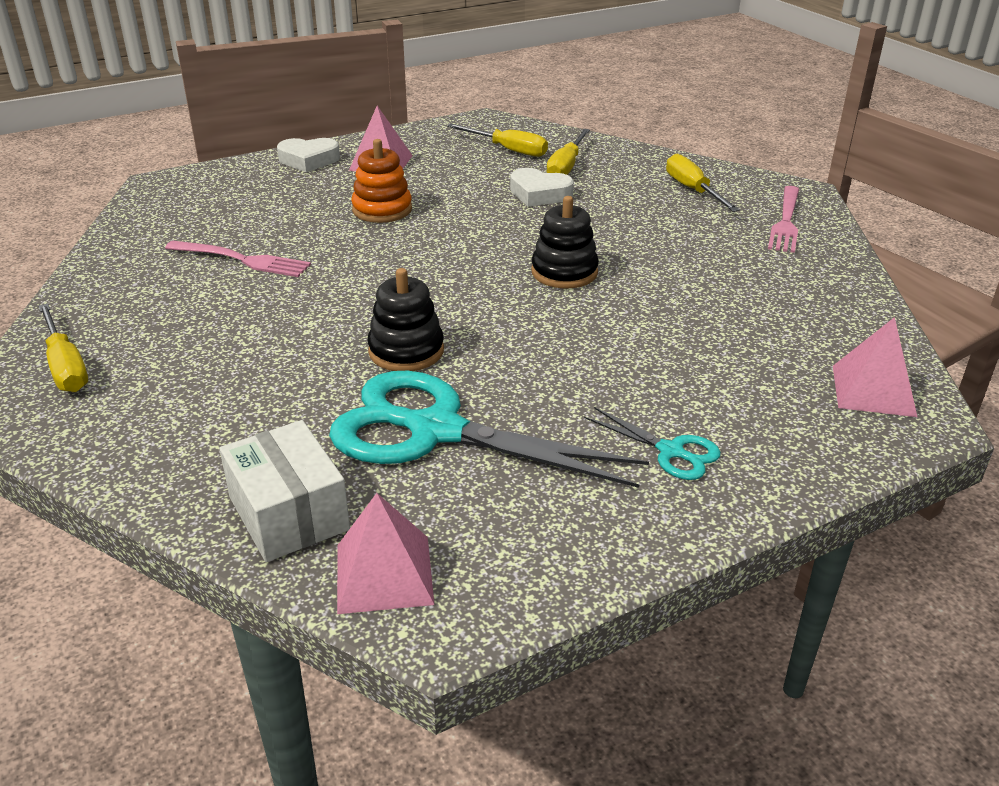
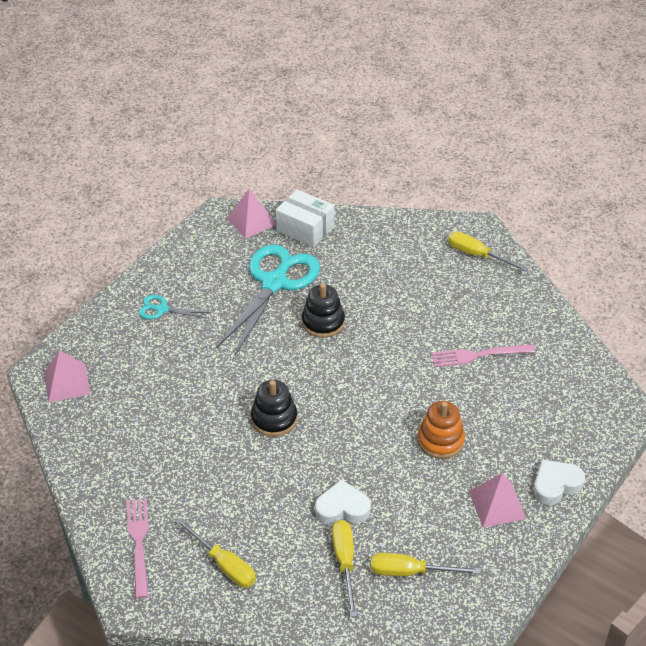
camera: 155 degrees right, 10 degrees up
(435, 430) = (274, 283): turquoise scissors -> turquoise scissors turned 60 degrees counterclockwise

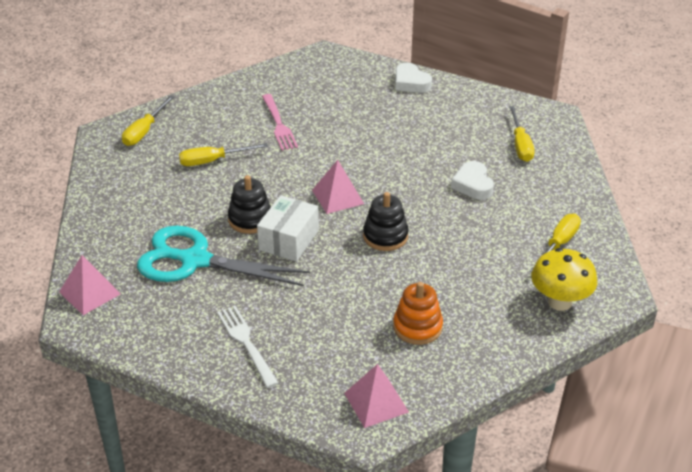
camera: 100 degrees left, 5 degrees down
(139, 543) = (560, 302): pink fork -> yellow mushroom
(162, 309) = (246, 343): turquoise scissors -> white fork
(305, 229) = (104, 248): white box -> white box (289, 240)
(345, 562) = (526, 178): yellow screwdriver -> yellow screwdriver (213, 161)
(440, 440) = (382, 139): orange stacking toy -> orange stacking toy (417, 327)
(497, 504) = (440, 108): pink pyramid -> pink pyramid (337, 197)

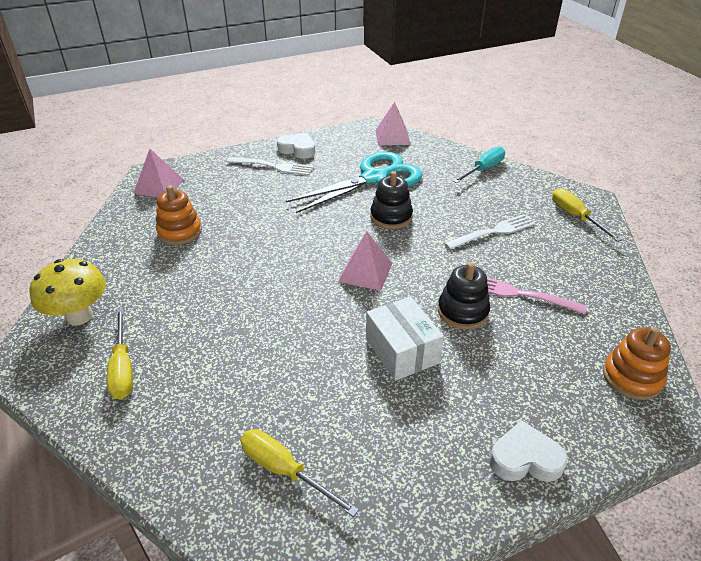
camera: 130 degrees right, 0 degrees up
(106, 203) = (483, 169): none -> turquoise screwdriver
(213, 161) = (493, 232): yellow screwdriver -> white fork
(289, 240) = (344, 222): white box -> white box (401, 351)
(309, 68) = (632, 377): none -> orange stacking toy
(385, 236) = (284, 270): black stacking toy -> black stacking toy (463, 311)
(473, 185) = (273, 370): white heart -> white heart (298, 149)

